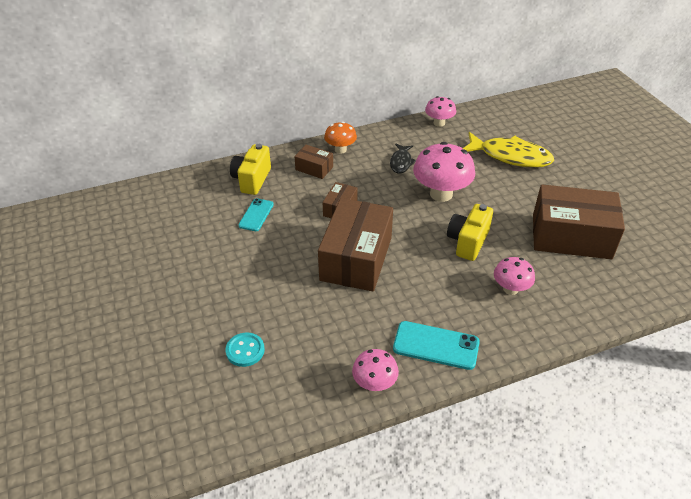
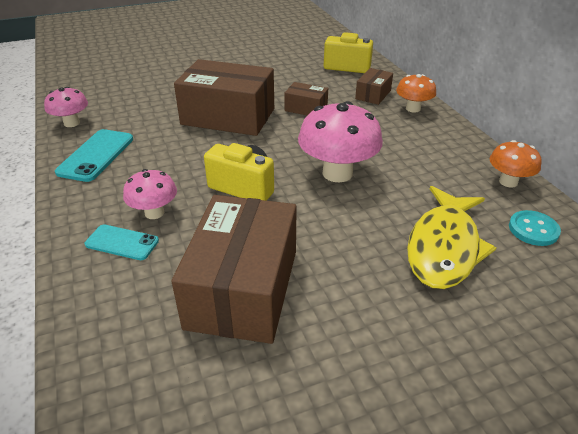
camera: 90 degrees right, 5 degrees down
(245, 350) = (136, 73): turquoise button -> turquoise button (533, 229)
(256, 215) = (295, 70): turquoise phone -> turquoise phone (122, 243)
(401, 162) = (399, 147): black fish -> none
(439, 123) = (508, 182): pink mushroom -> orange mushroom

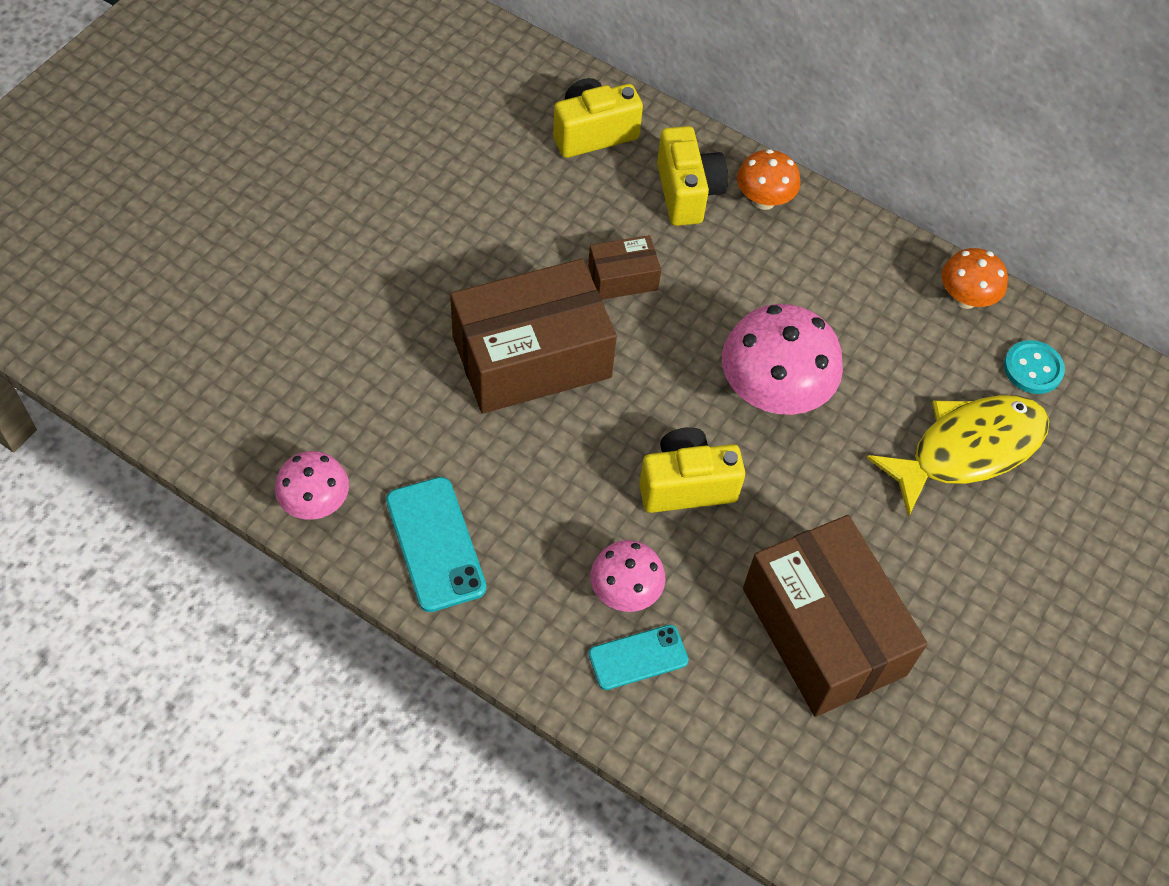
camera: 40 degrees left, 20 degrees up
(373, 94) = (687, 192): brown box -> yellow camera
(444, 247) = (967, 449): yellow fish -> yellow fish turned 105 degrees counterclockwise

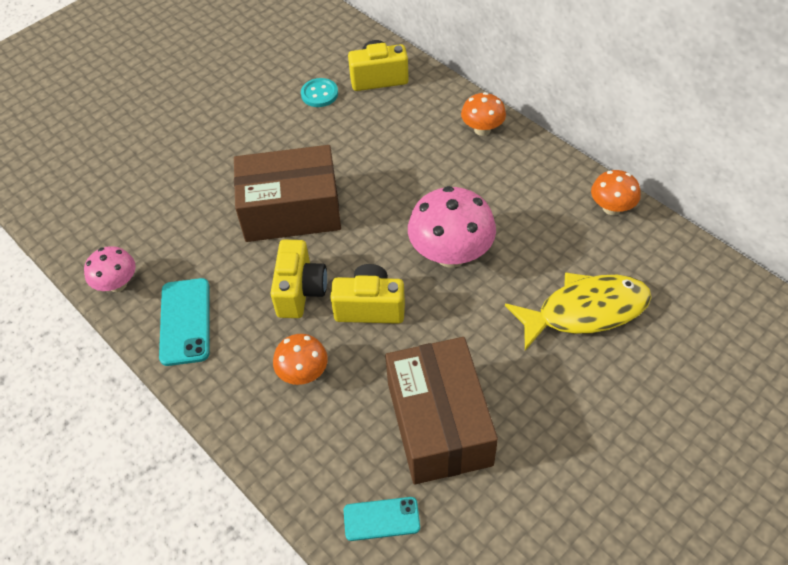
camera: 20 degrees right, 5 degrees down
(623, 278) = (369, 168): brown box -> none
(625, 592) = (303, 373): pink mushroom -> orange mushroom
(638, 657) = (297, 420): turquoise phone -> turquoise phone (381, 519)
(687, 192) = (430, 120): yellow camera -> yellow camera (300, 291)
(1033, 368) = (650, 261): turquoise button -> turquoise button (319, 94)

